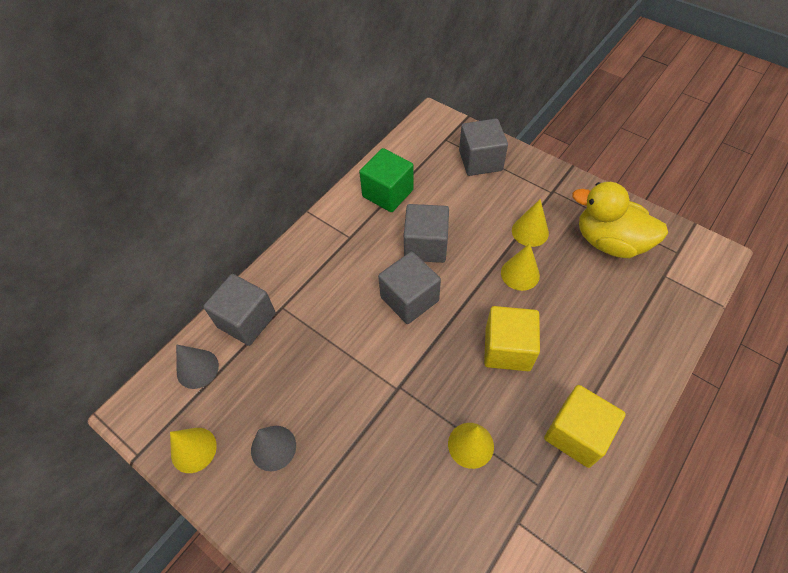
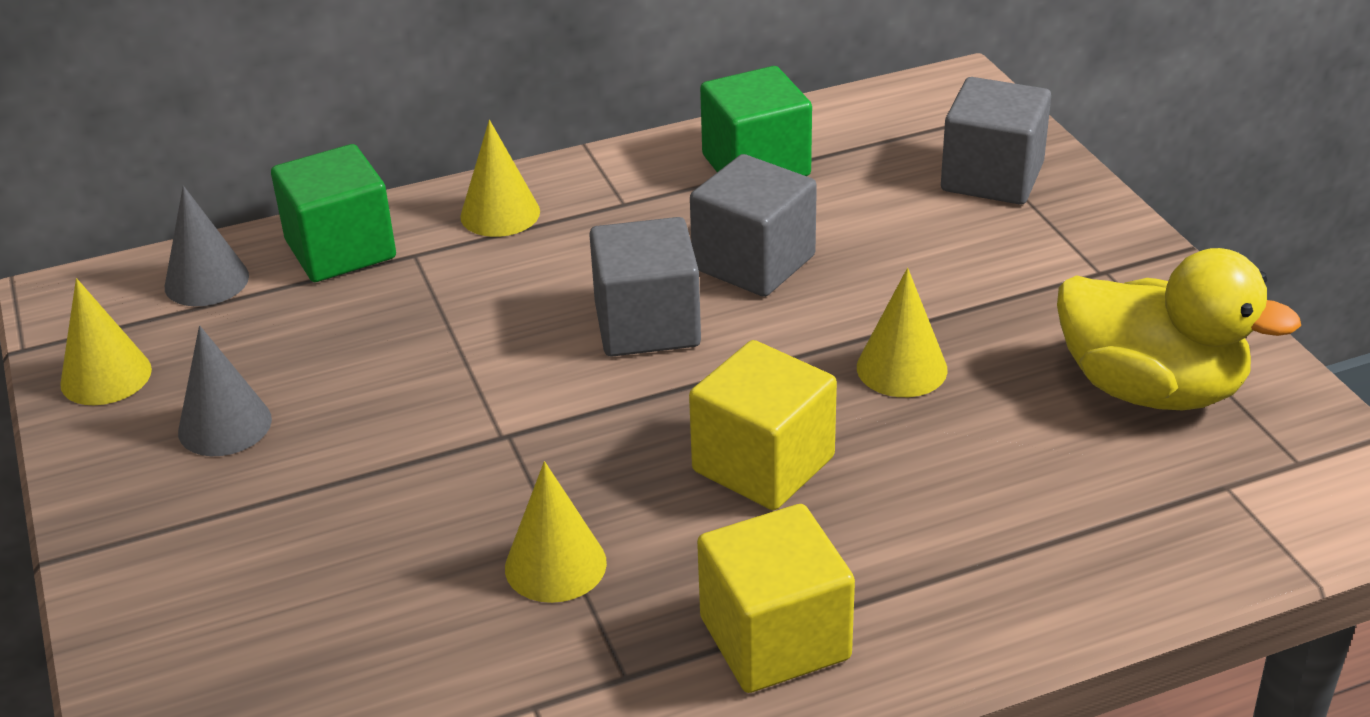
camera: 30 degrees right, 20 degrees down
(246, 320) = (340, 250): grey cube -> green cube
(530, 231) = (988, 314): yellow cone -> yellow cone (500, 214)
(609, 242) = (1151, 389): yellow duck -> yellow duck turned 150 degrees clockwise

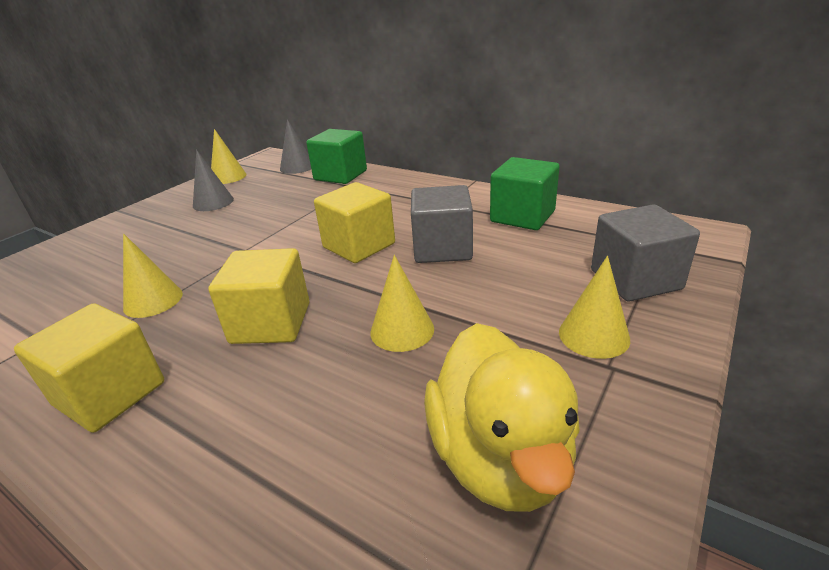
camera: 55 degrees right, 5 degrees down
(500, 214) = (401, 187): yellow cone -> yellow cone (593, 335)
(647, 325) = (359, 245): grey cube -> yellow cube

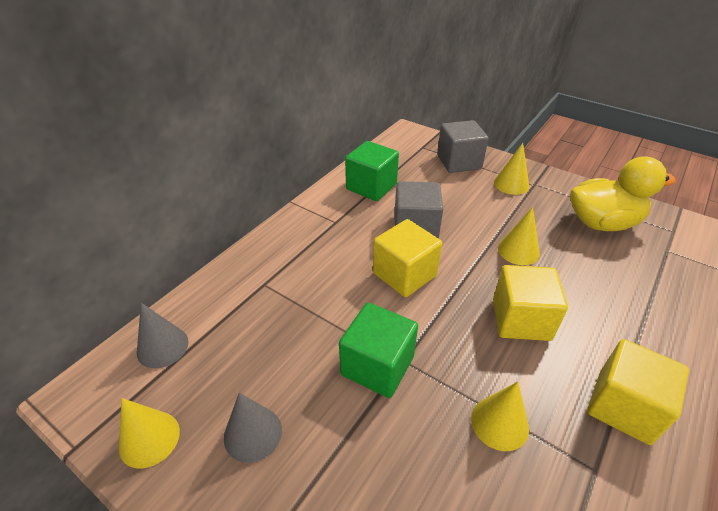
camera: 90 degrees left, 10 degrees up
(340, 175) = (223, 297): green cube -> green cube (377, 366)

